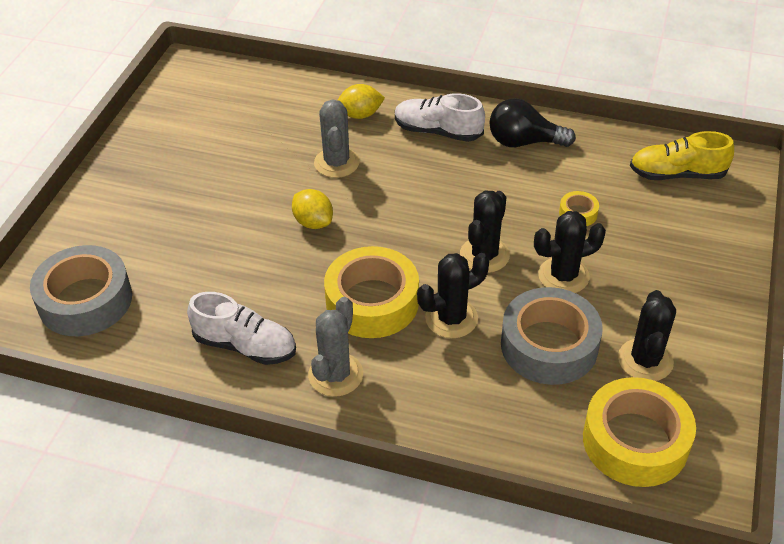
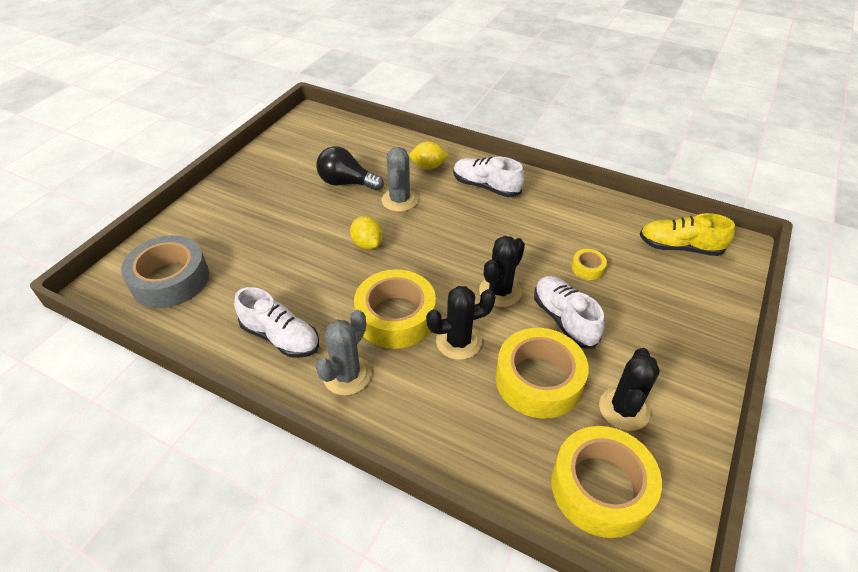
camera: 10 degrees right, 0 degrees up
(524, 142) = (554, 204): black light bulb -> black light bulb (346, 183)
(549, 345) = (538, 380): grey tape -> yellow tape
(563, 276) = (564, 319): black cactus -> white shoe

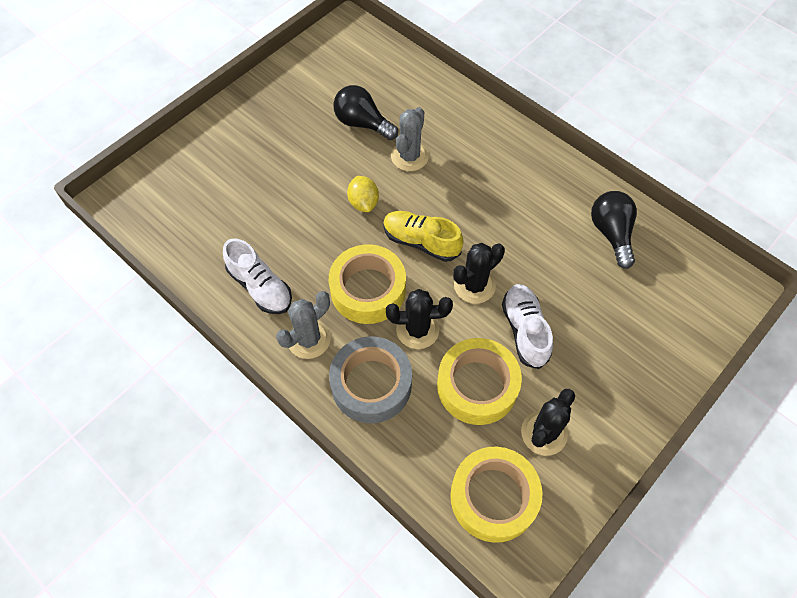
camera: 15 degrees right, 15 degrees up
(170, 279) = (175, 203): grey tape -> grey tape (371, 384)
(428, 166) = (452, 119): yellow lemon -> none
(486, 187) = (503, 158): white shoe -> none
(587, 268) = (571, 279): yellow tape -> none
(606, 225) = (611, 233): none -> black light bulb
(679, 247) = (676, 276): yellow shoe -> yellow shoe (421, 242)

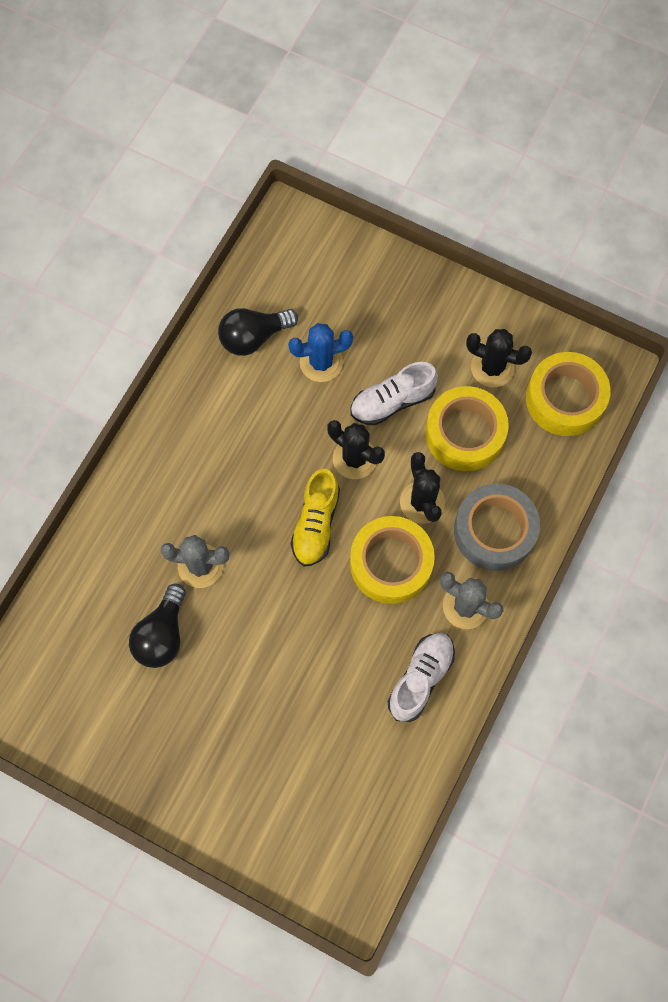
camera: 105 degrees left, 10 degrees up
(363, 203) = (280, 600): yellow lemon -> none
(576, 281) = (321, 362): none -> blue cactus

